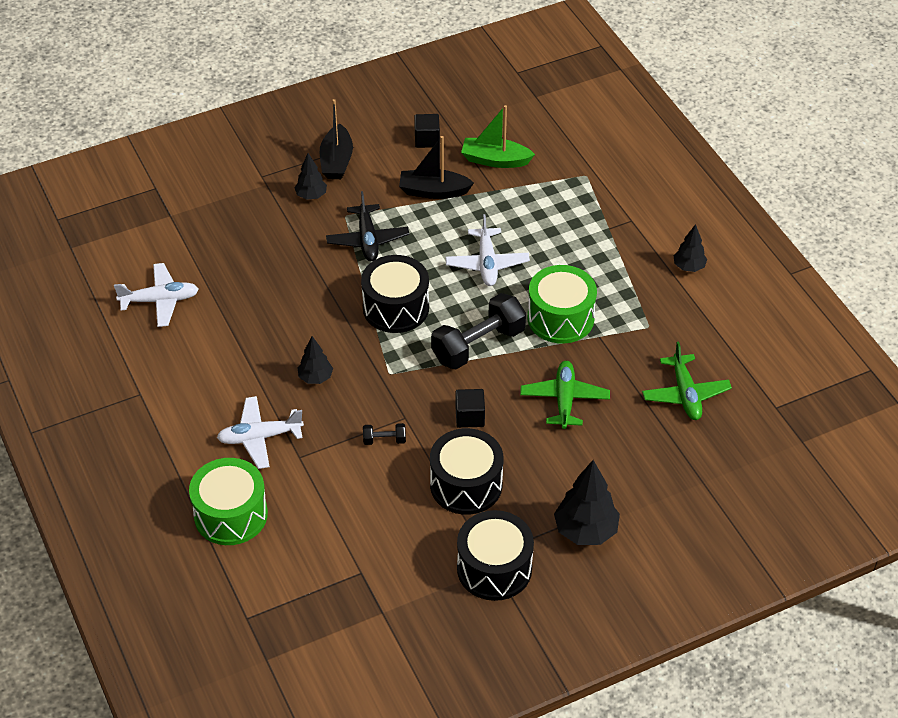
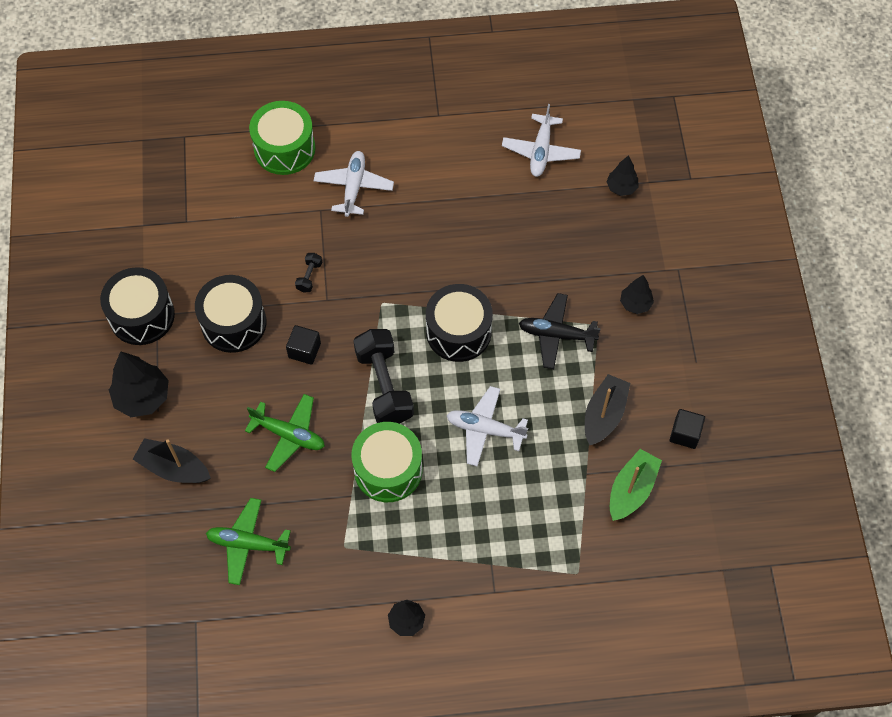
camera: 110 degrees right, 15 degrees up
(315, 378) = (401, 245): black tree -> black tree (621, 188)
(336, 161) = (679, 340): black boat -> black boat (173, 468)

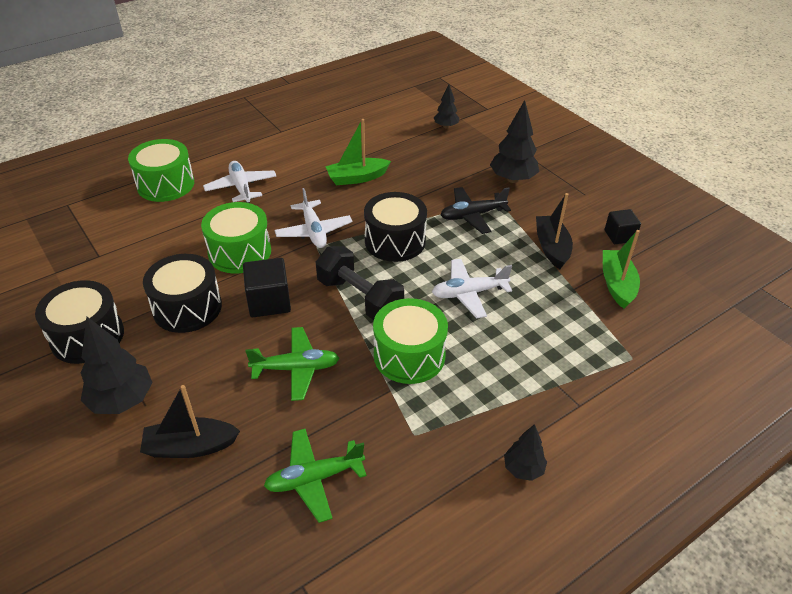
camera: 30 degrees left, 20 degrees down
(304, 350) = (269, 301): black cube -> black cube, size x1.51
(309, 276) = (240, 252): black dumbbell -> green drum
(475, 226) = (357, 178): none -> green boat
(541, 151) = (373, 126): white plane -> white plane (314, 231)
(635, 304) = (512, 179): black tree -> black tree, size x1.71

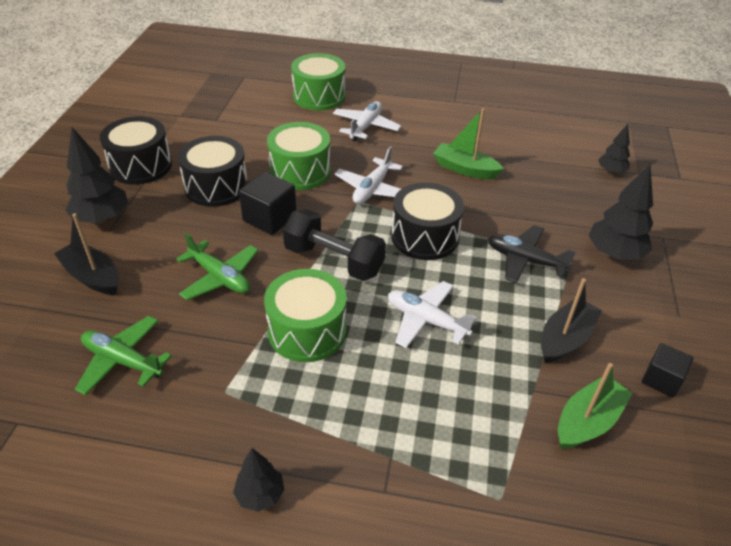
camera: 45 degrees right, 0 degrees up
(359, 298) = (334, 261): black dumbbell -> black dumbbell turned 60 degrees counterclockwise

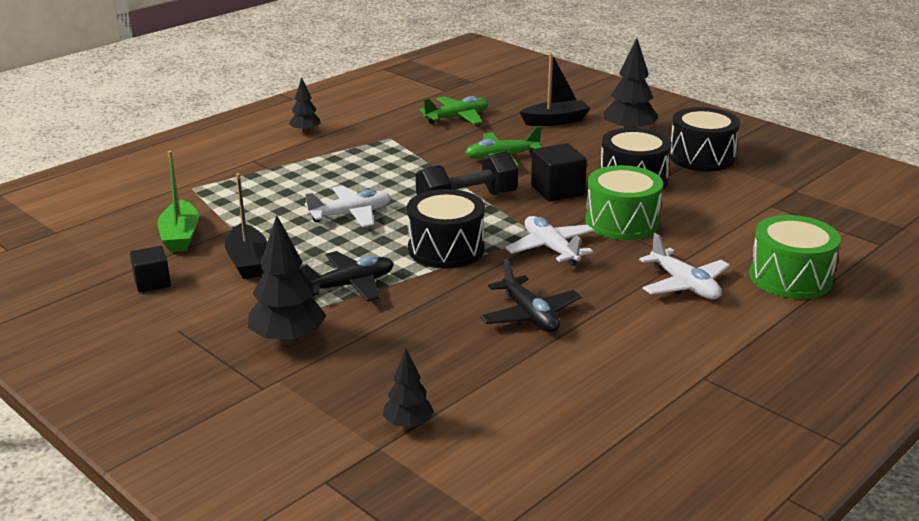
camera: 125 degrees right, 15 degrees down
(307, 331) = (404, 172): green drum -> none
(465, 169) = (530, 315): green boat -> black plane

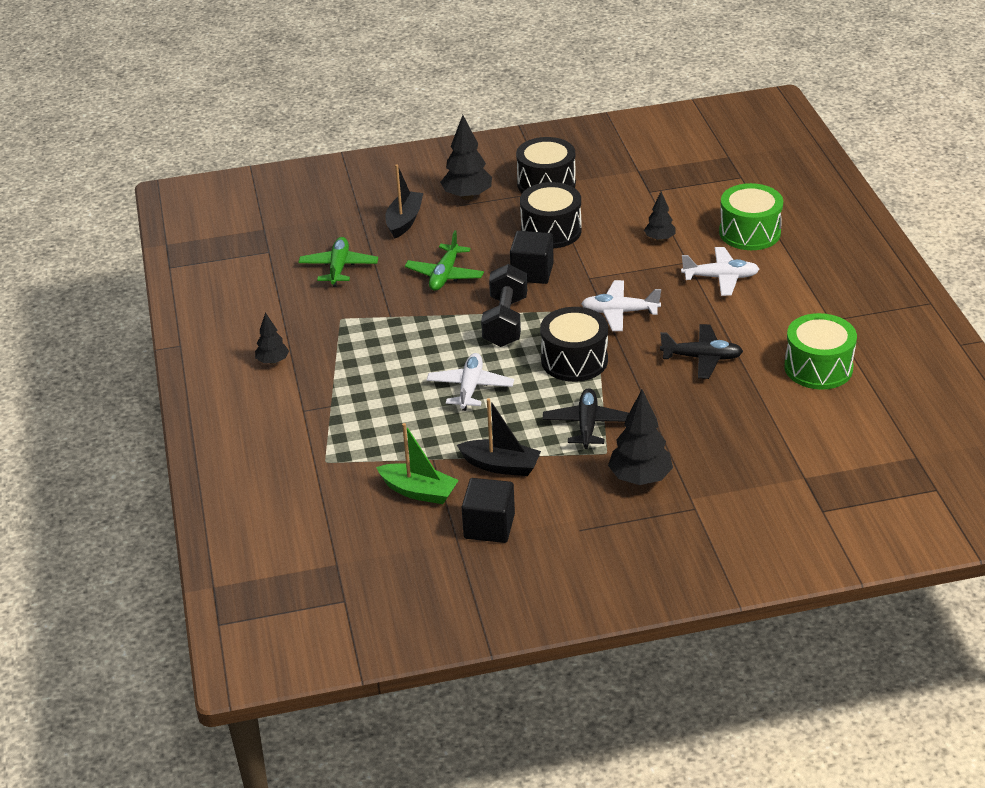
camera: 55 degrees left, 10 degrees up
(152, 282) = (489, 526): black cube -> black cube, size x1.51
(408, 424) = (788, 457): black tree -> black tree (659, 239)
(622, 222) = (611, 265): green drum -> green drum (818, 368)

